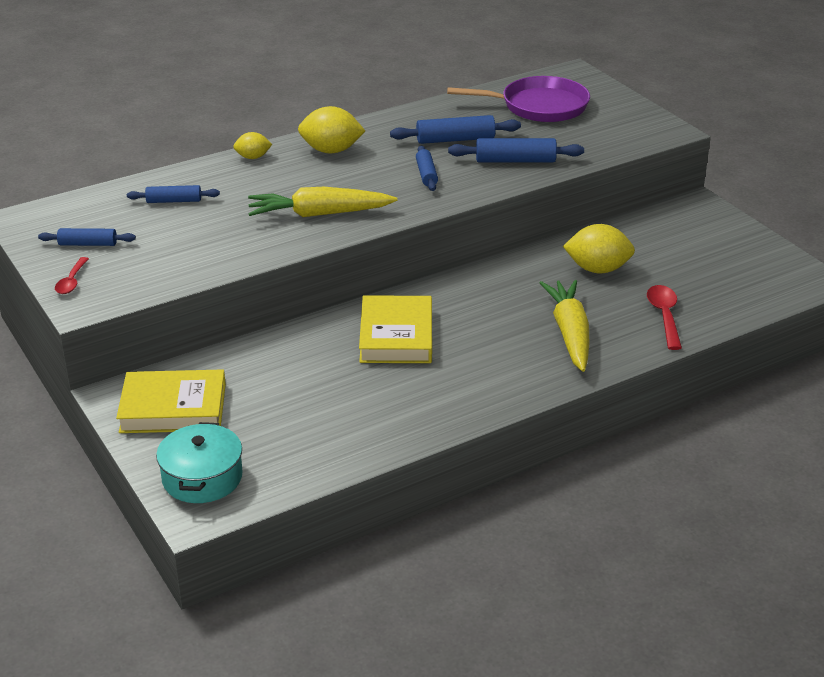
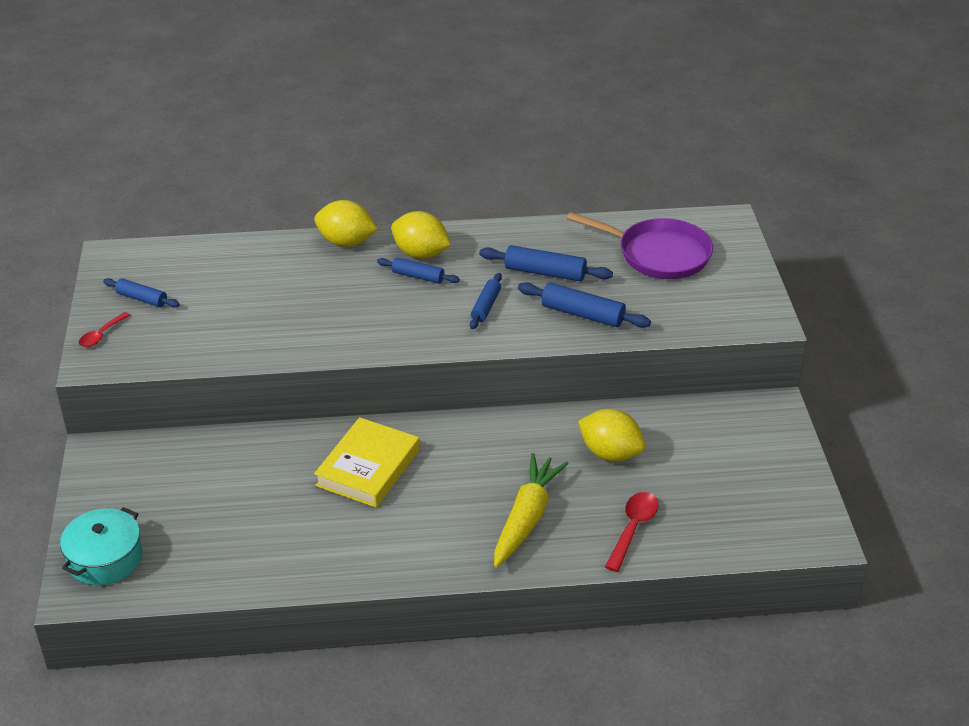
camera: 25 degrees right, 5 degrees up
(173, 408) = (132, 480): yellow book -> none
(174, 201) = (244, 272): blue rolling pin -> blue rolling pin (418, 276)
(253, 157) = (346, 242): yellow lemon -> yellow lemon, size x1.75
(319, 214) = (355, 324): yellow carrot -> none

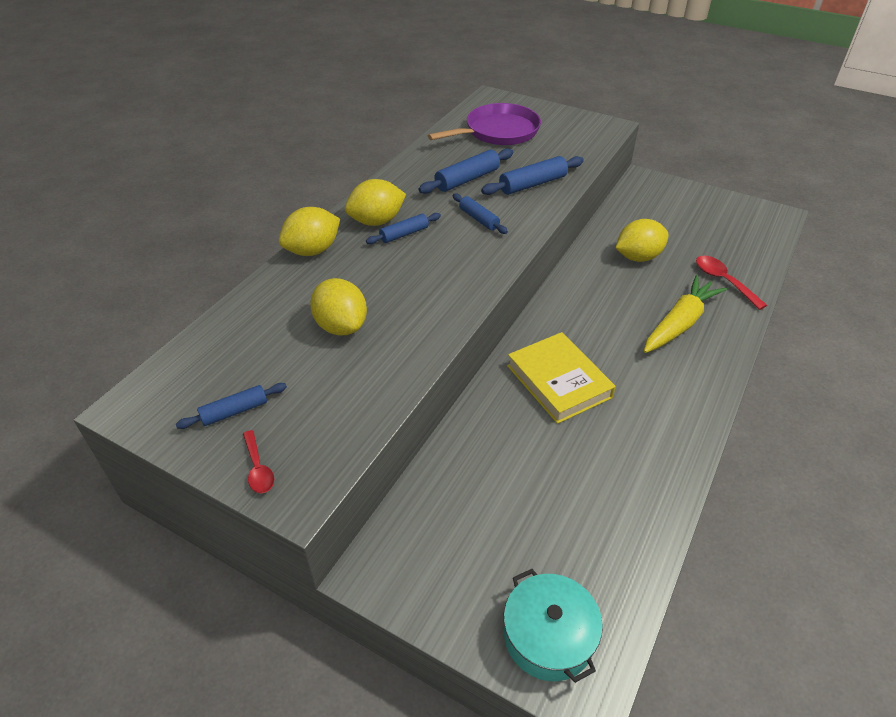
camera: 55 degrees left, 5 degrees up
(268, 301) = (341, 326): none -> yellow lemon
(526, 517) = (679, 323): yellow carrot -> yellow carrot turned 75 degrees clockwise

